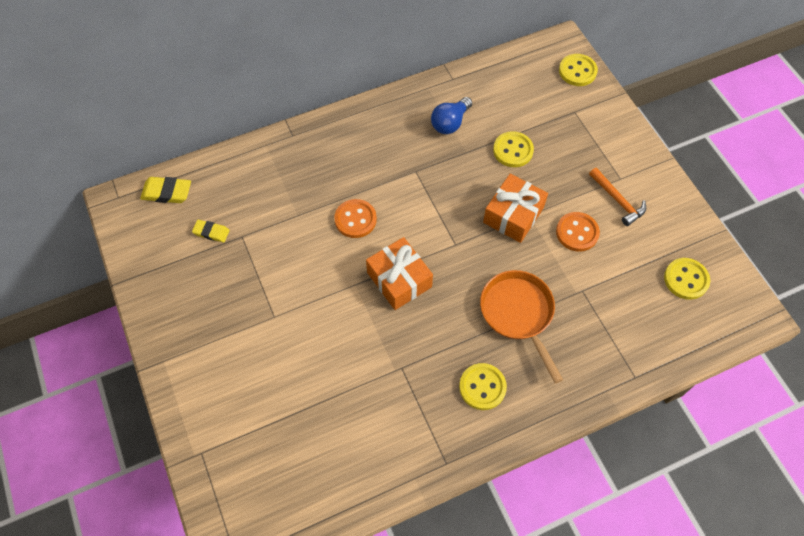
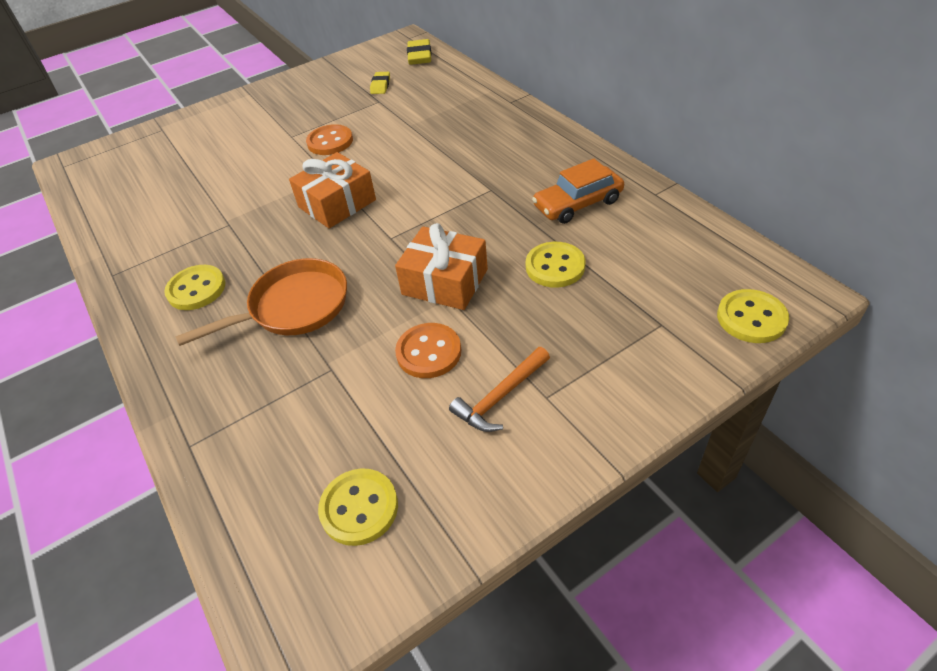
camera: 85 degrees right, 15 degrees down
(355, 219) = (411, 160): orange button -> orange button (330, 142)
(450, 123) = (577, 203): blue light bulb -> orange car

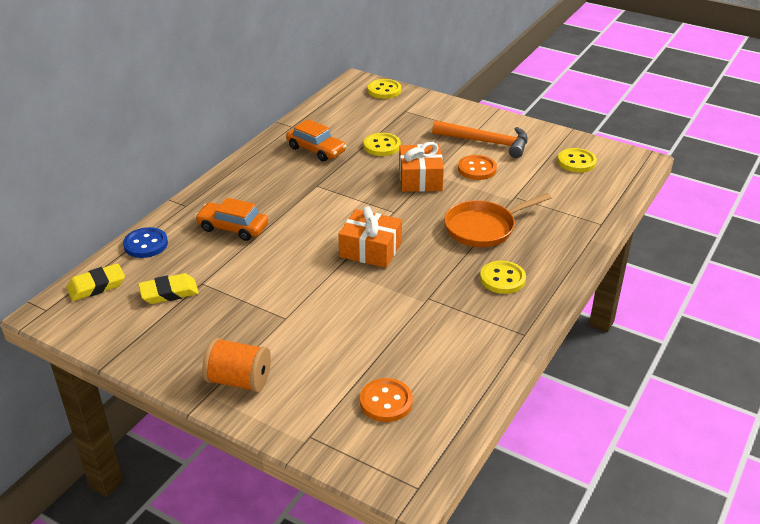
camera: 120 degrees left, 10 degrees down
(247, 107) = (239, 380): none -> orange spool
(293, 307) = (483, 228): orange pan -> orange pan turned 60 degrees counterclockwise
(330, 142) = (285, 287): orange button -> orange button (386, 402)
(380, 85) = (169, 292): yellow eraser -> yellow eraser, size x1.52
(449, 124) = (233, 228): none -> orange car
(460, 78) = (146, 244): none -> blue button
(500, 397) = (486, 142): orange hammer -> orange hammer, size x1.57

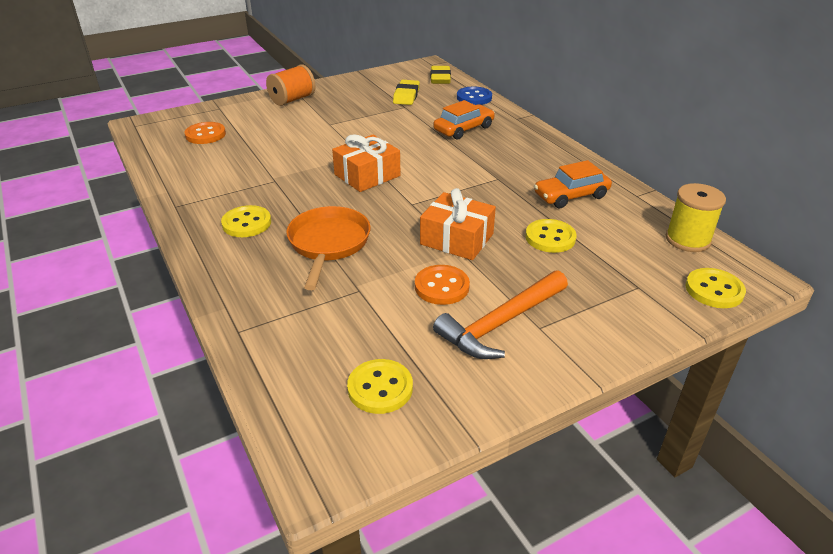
camera: 120 degrees right, 0 degrees up
(336, 103) = (687, 240): none -> yellow spool

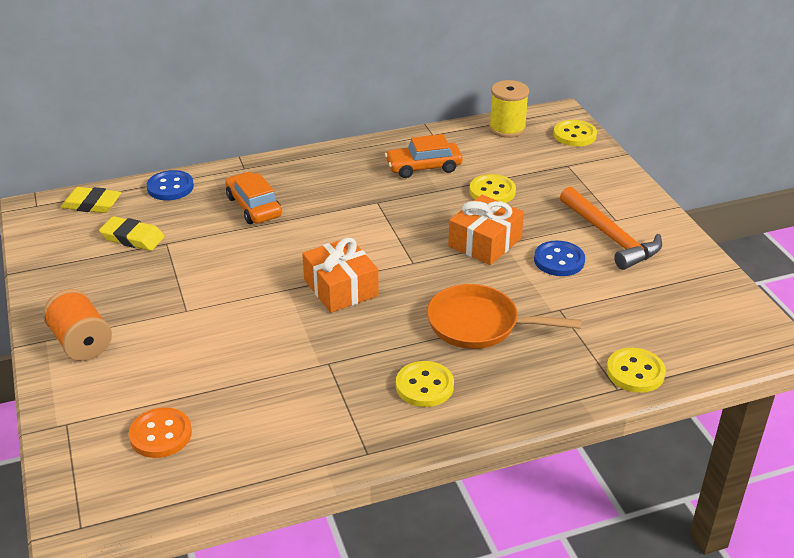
camera: 80 degrees left, 0 degrees up
(380, 388) = (688, 306): yellow button -> yellow button (635, 372)
(441, 286) = (559, 260): orange button -> blue button
(571, 195) = (423, 167): orange car -> orange car turned 90 degrees clockwise

